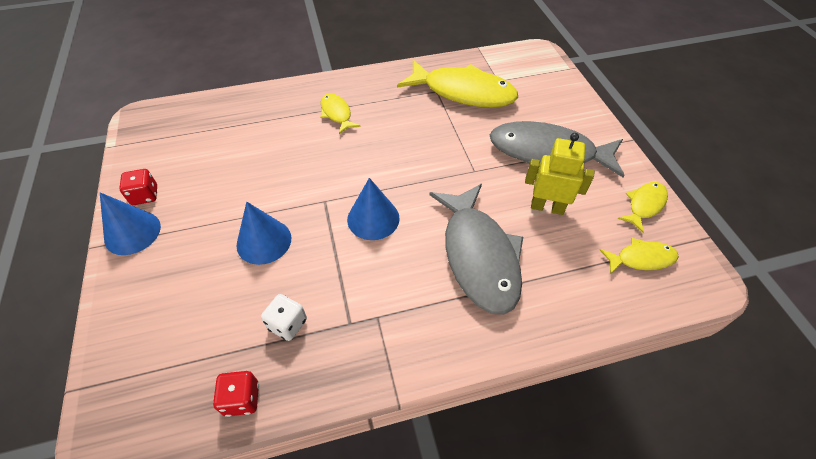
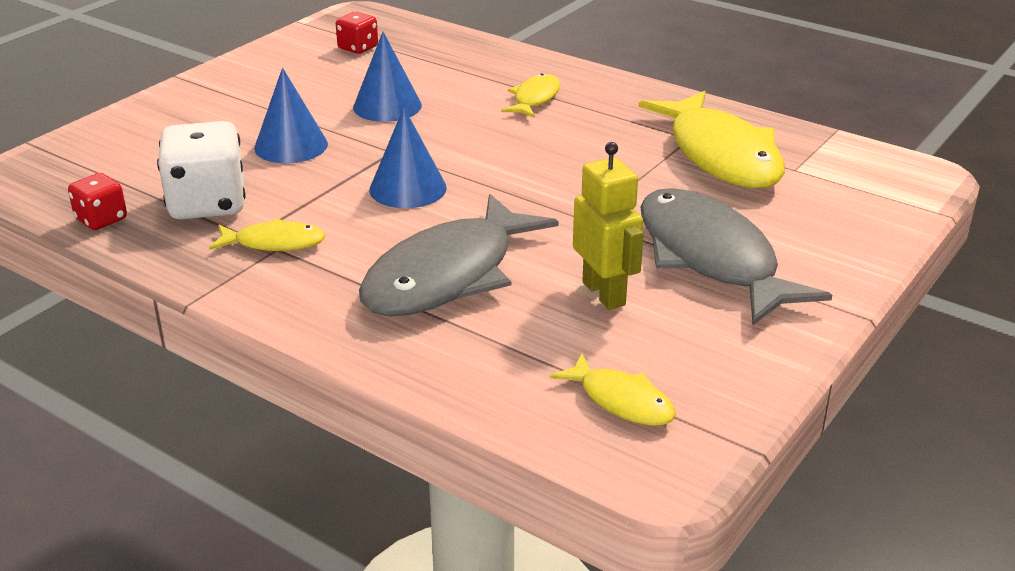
camera: 50 degrees right, 20 degrees down
(132, 232) = (215, 83): blue cone -> blue cone (387, 106)
(145, 195) = (264, 66): red dice -> red dice (358, 48)
(287, 324) = (207, 204): white dice -> white dice, size x1.85
(644, 205) = (736, 372): yellow fish -> yellow fish (274, 243)

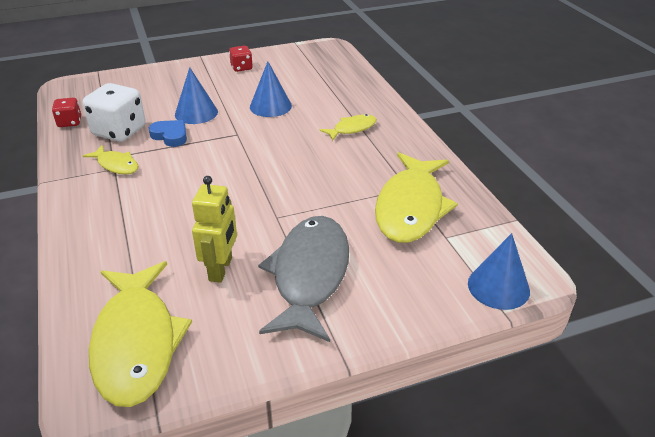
camera: 35 degrees right, 5 degrees up
(298, 184) = (170, 136): none -> blue heart
(358, 48) = (302, 67): red dice -> red dice (241, 68)
(408, 188) = (214, 159): blue cone -> blue cone (498, 287)
(448, 275) = (163, 219): grey fish -> none
(621, 401) = (136, 343): yellow fish -> yellow fish, size x2.06

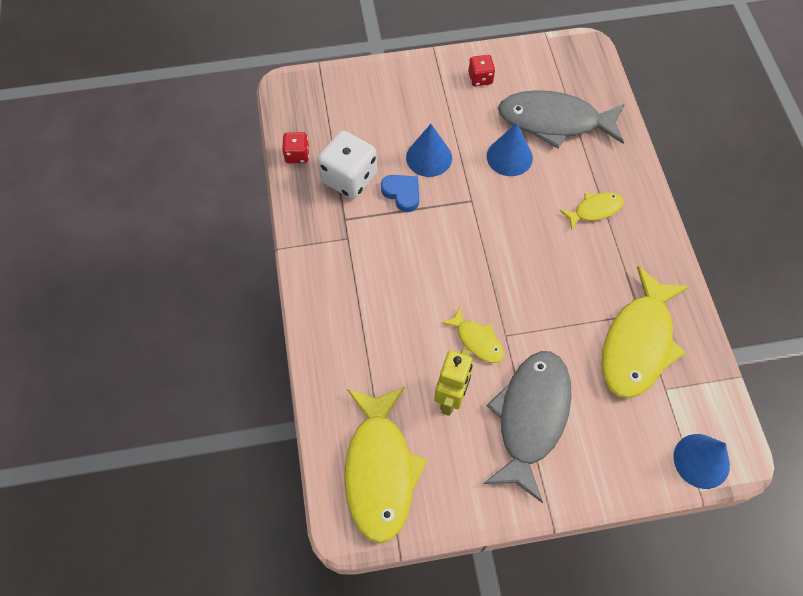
camera: 10 degrees right, 25 degrees up
(116, 165) = (349, 233): yellow fish -> yellow fish (477, 340)
(308, 84) = (554, 121): none -> grey fish

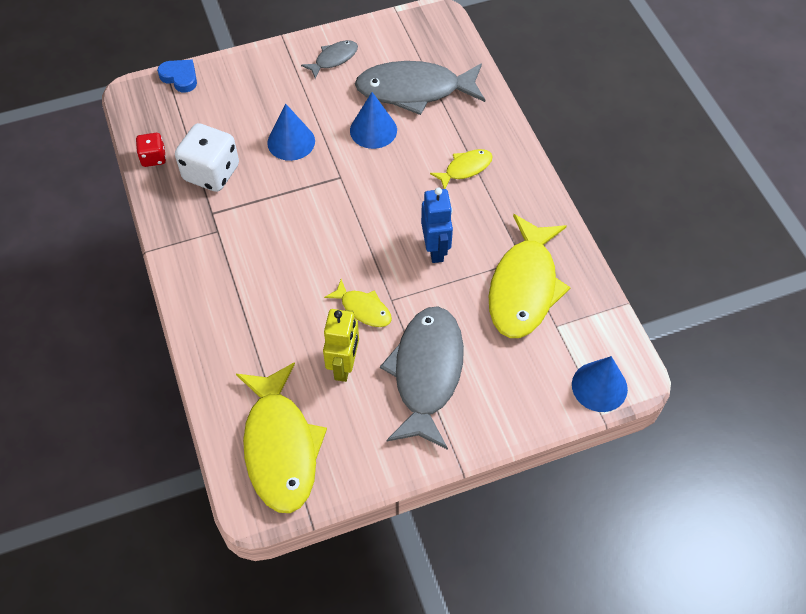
camera: 10 degrees left, 5 degrees down
(402, 193) = (268, 180): blue heart -> blue heart (180, 77)
(480, 78) = (334, 59): red dice -> grey fish
(555, 289) = (436, 249): none -> blue robot

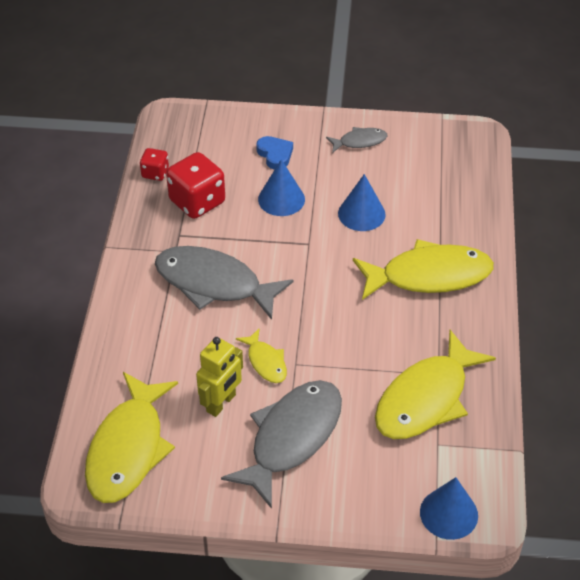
camera: 25 degrees right, 10 degrees down
(180, 77) = (214, 114): blue heart -> blue heart (275, 155)
(211, 173) = (197, 202): white dice -> red dice
(414, 90) = (419, 192): grey fish -> grey fish (214, 283)
(436, 249) = (361, 335): blue robot -> none
(465, 168) = (429, 276): yellow fish -> yellow fish, size x2.06

